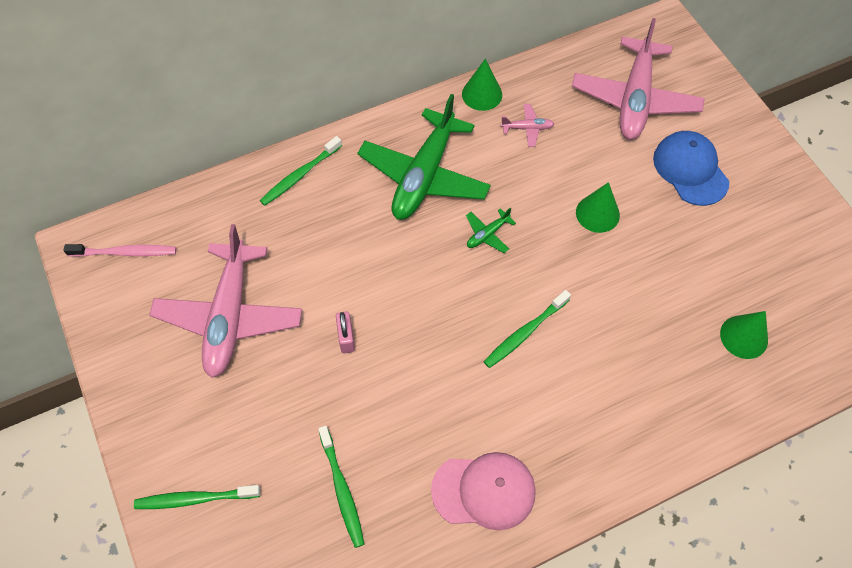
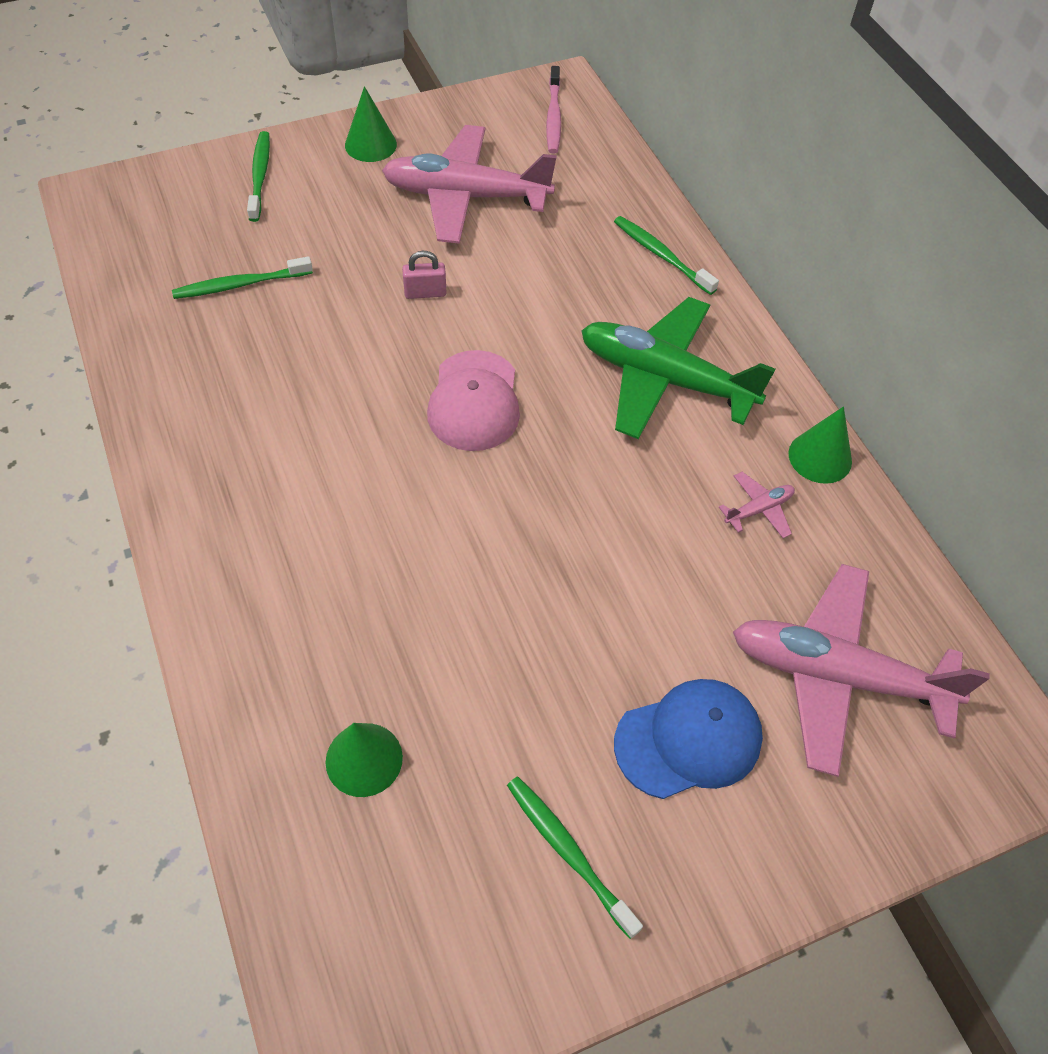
camera: 90 degrees right, 5 degrees down
(484, 491) = (205, 409): pink cap -> pink cap (474, 401)
(487, 234) = (566, 443): green plane -> none
(525, 333) = (409, 471): green toothbrush -> green toothbrush (568, 852)
(527, 128) = (758, 509): pink plane -> pink plane turned 120 degrees counterclockwise
(597, 213) = (600, 585): green cone -> green cone (370, 144)

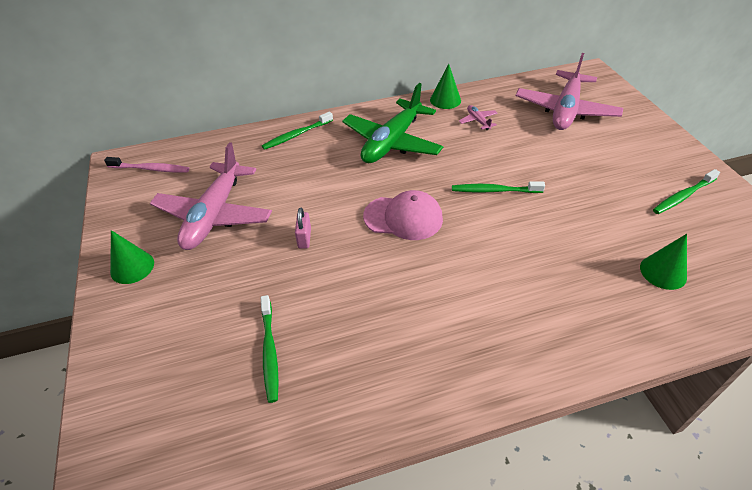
camera: 80 degrees left, 10 degrees down
(260, 176) = (137, 343): green toothbrush -> green toothbrush (494, 190)
(689, 740) = (611, 154): blue cap -> none

